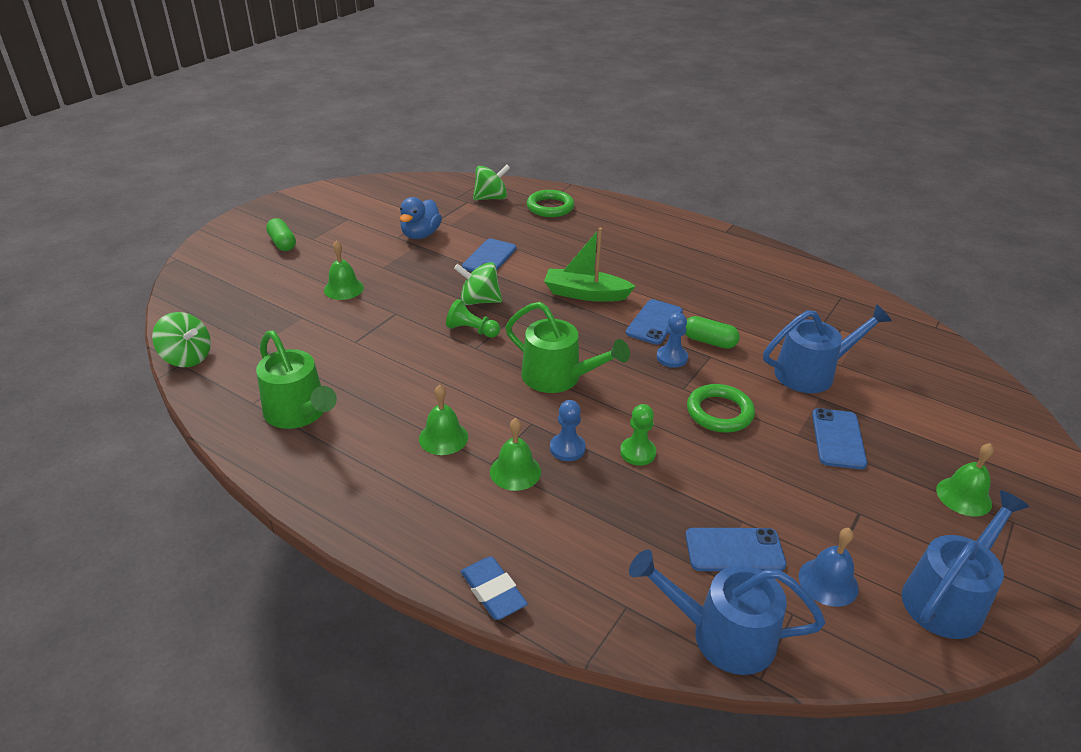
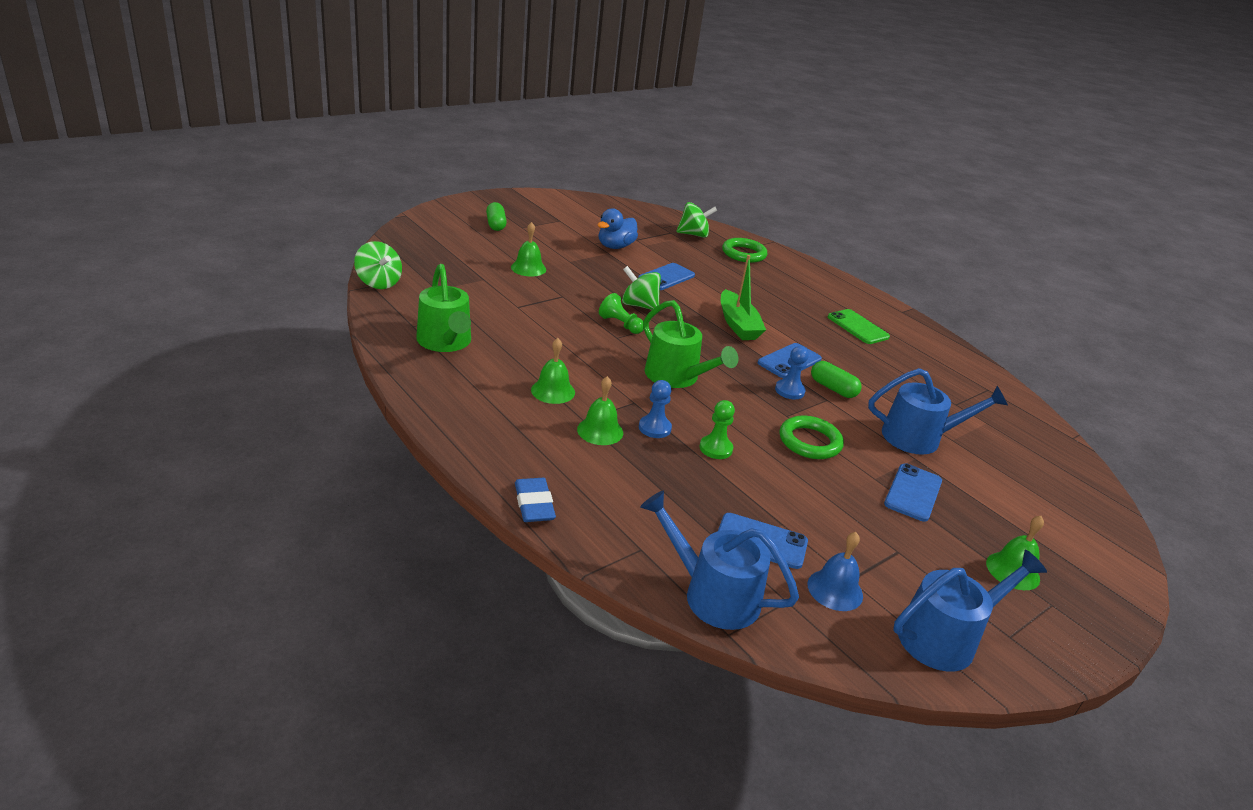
camera: 15 degrees right, 5 degrees down
(585, 294) = (738, 324): green boat -> green boat turned 135 degrees counterclockwise
(696, 262) = (857, 327): none -> green phone

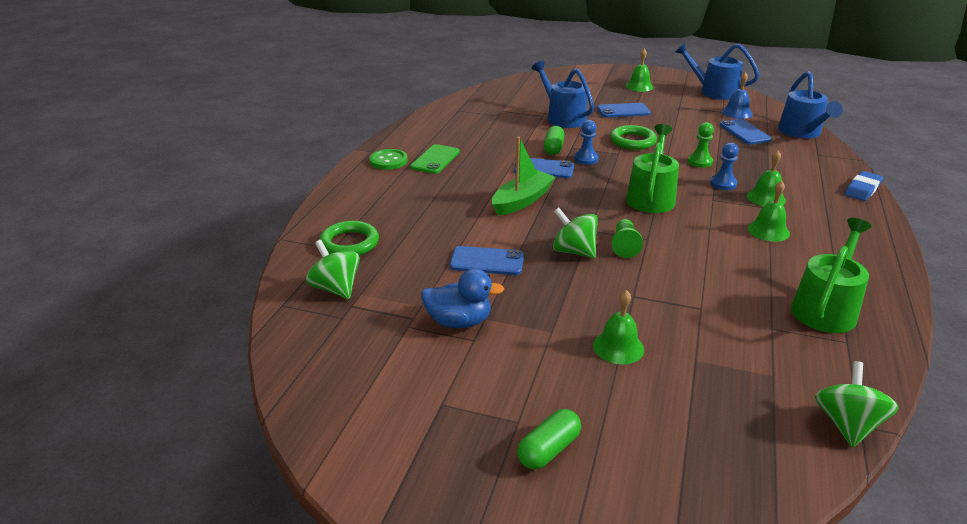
camera: 120 degrees left, 0 degrees up
(639, 305) = (574, 251): green spinning top -> green spinning top turned 135 degrees clockwise
(873, 310) = (388, 161): none -> green button

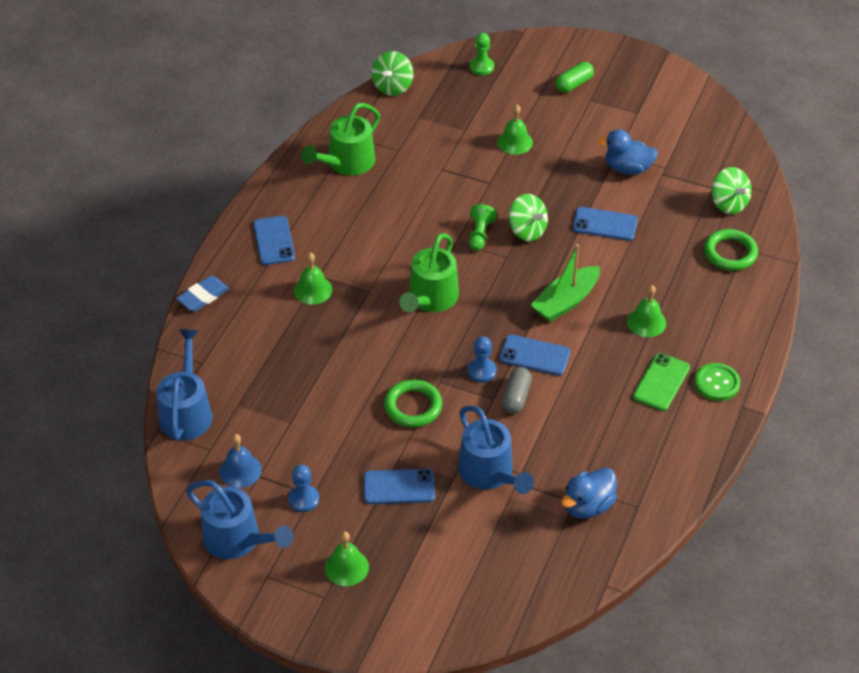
camera: 175 degrees left, 15 degrees up
(492, 109) = (588, 506): none -> blue duck
(553, 148) = (516, 397): green capsule -> grey capsule
(700, 162) = (350, 357): green pawn -> green pawn (481, 67)
(723, 184) = (344, 315): blue pawn -> blue pawn (303, 499)
(744, 132) = (260, 417): blue phone -> blue phone (274, 241)
(768, 230) = (339, 244): green bell -> green bell (646, 322)

